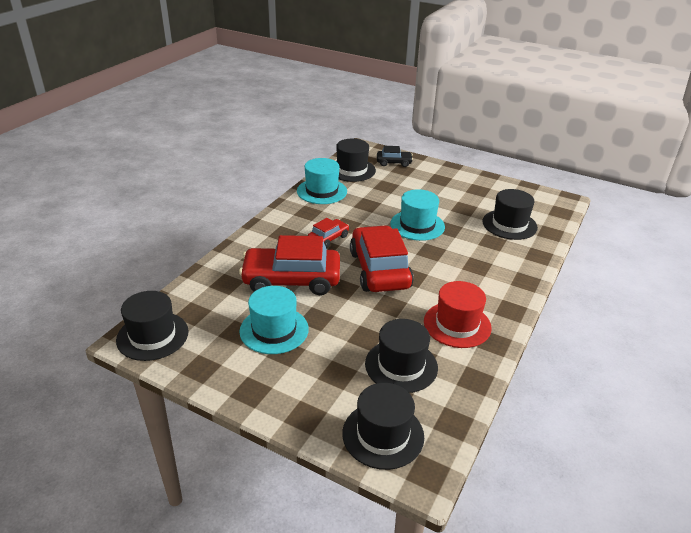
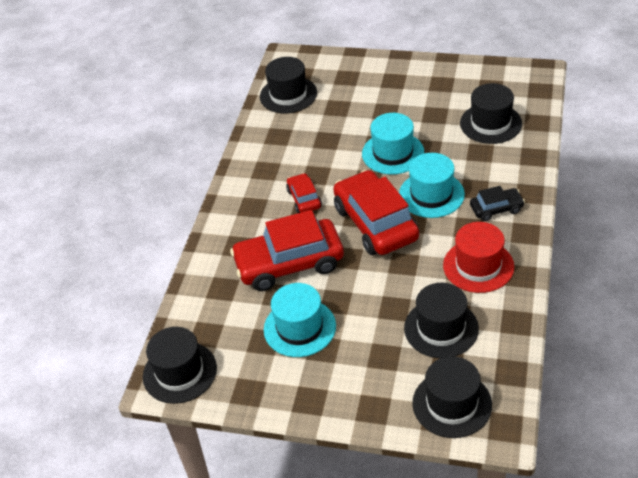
camera: 10 degrees left, 10 degrees up
(322, 191) = (267, 136): turquoise hat -> turquoise hat (431, 194)
(328, 238) = (304, 199): red car -> red car turned 45 degrees counterclockwise
(394, 162) = (332, 70): black car -> black car (496, 209)

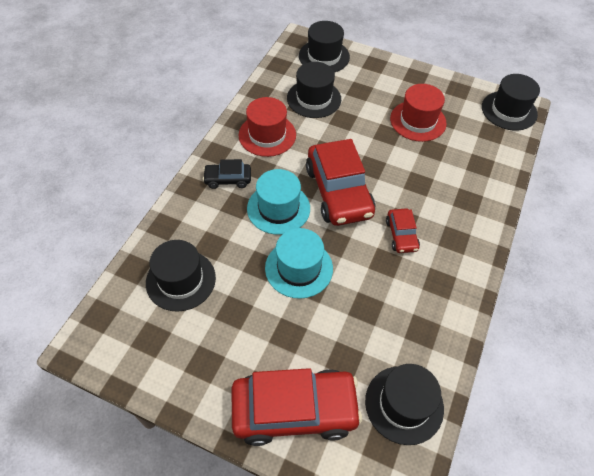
camera: 175 degrees left, 10 degrees up
(289, 264) = (422, 172): red car -> red car (294, 410)
(299, 328) = (418, 121): turquoise hat -> red hat

